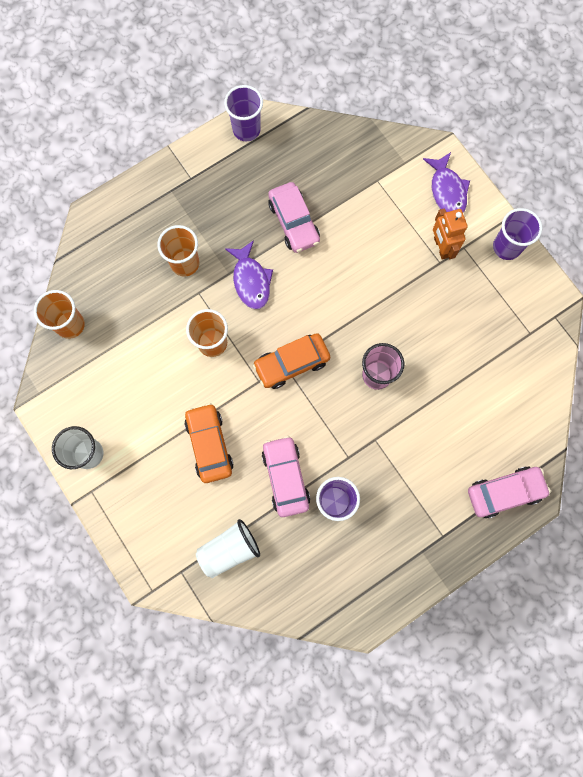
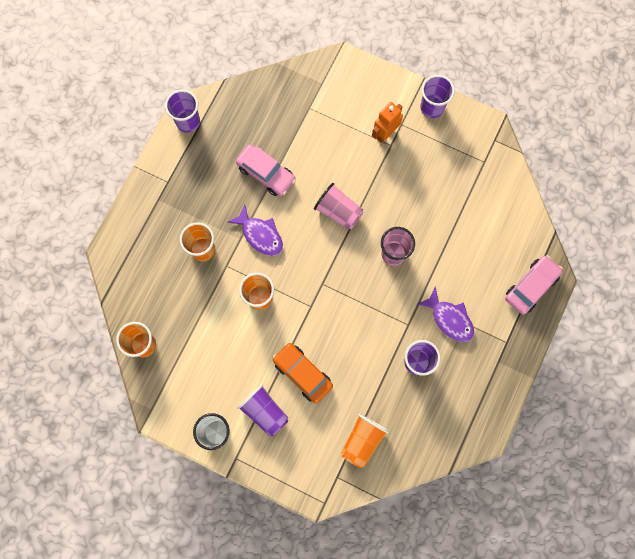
camera: 30 degrees left, 0 degrees up
(148, 461) = (265, 411): none -> purple cup
(229, 549) = (362, 440): white cup -> orange cup
(285, 477) = (372, 365): pink car -> none
(292, 363) = (327, 280): orange car -> none
(345, 301) = (338, 211): none -> pink cup
(441, 247) = (385, 133): orange robot -> orange robot turned 90 degrees clockwise
(447, 190) = (365, 88): purple fish -> purple fish (449, 319)

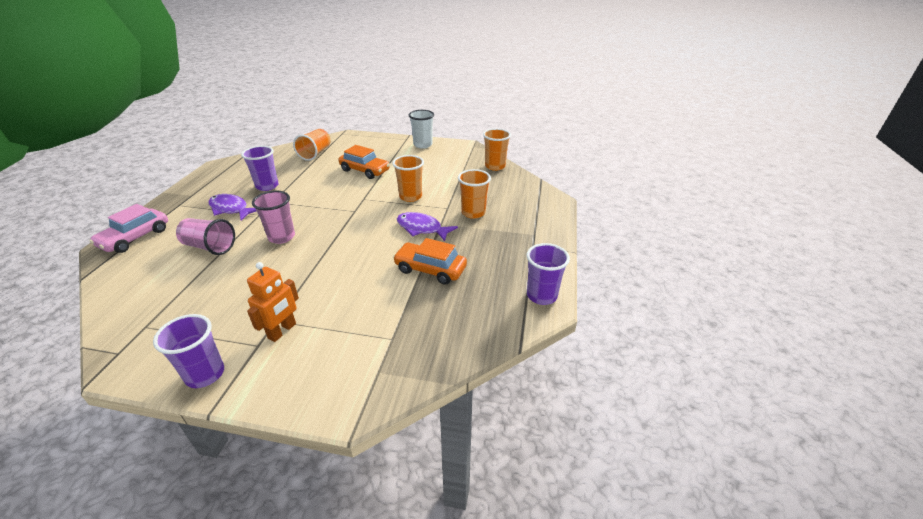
camera: 165 degrees right, 40 degrees down
(265, 411) = (390, 154): purple cup -> none
(266, 173) = (430, 269): pink car -> orange car
(338, 211) = (342, 255): pink cup -> pink cup (209, 247)

